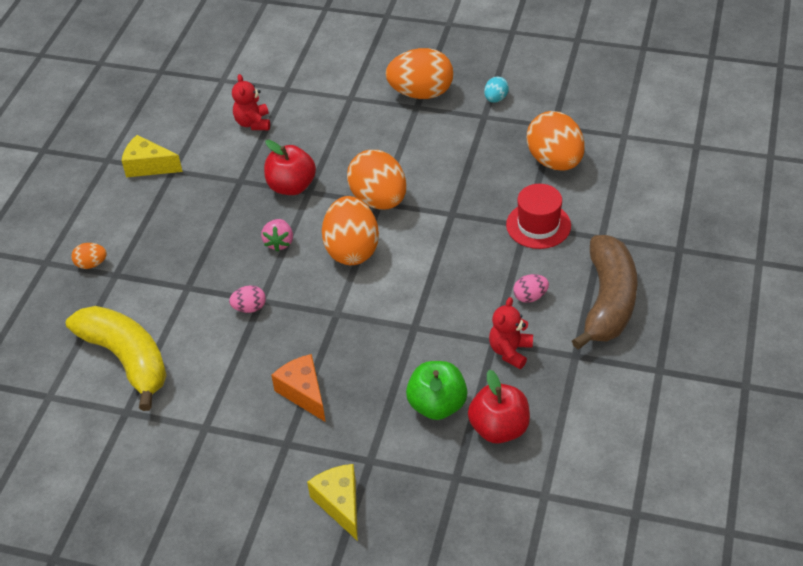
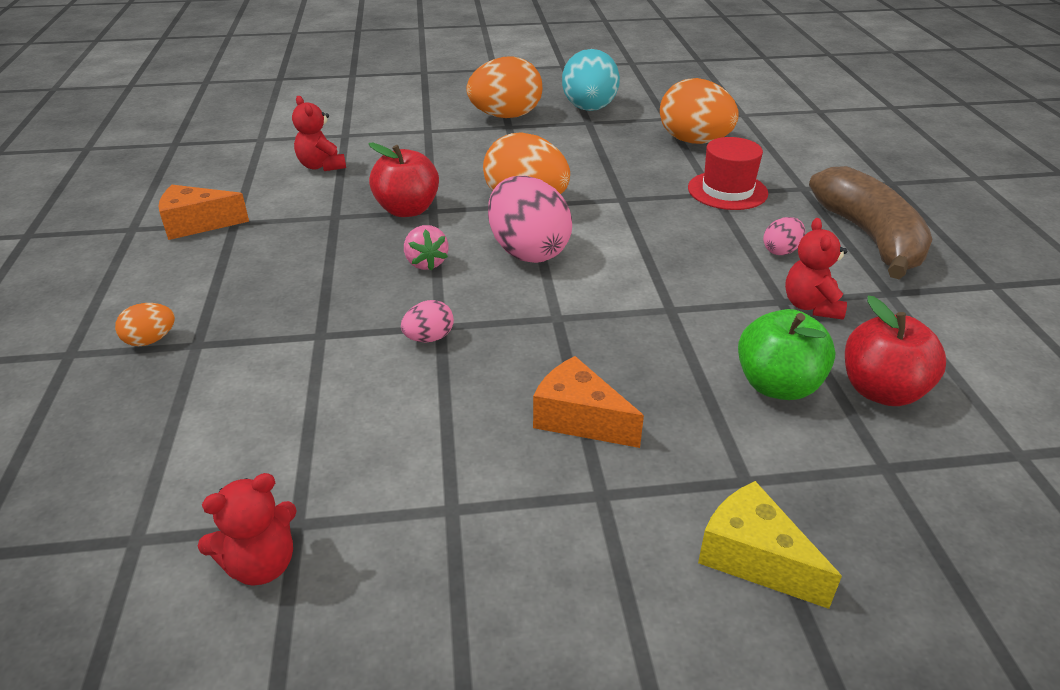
camera: 25 degrees left, 10 degrees down
(101, 429) = (261, 564): none -> red teddy bear
(127, 359) = (263, 447): yellow banana -> none
(148, 166) = (197, 224): yellow cheese -> orange cheese
(352, 250) = (528, 251): orange egg -> pink egg
(496, 99) = (589, 109): turquoise egg -> turquoise egg, size x2.15

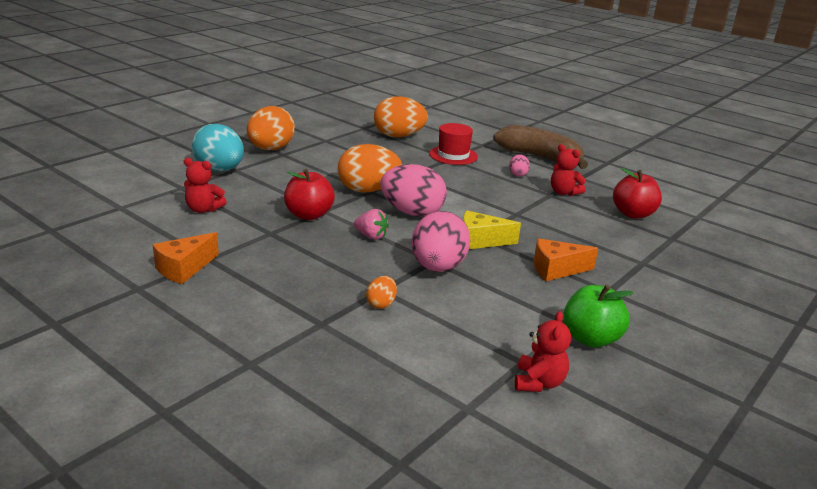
camera: 45 degrees left, 10 degrees down
(150, 340) = (289, 334): orange egg -> orange egg (381, 304)
(429, 338) = (438, 267): pink egg -> pink egg, size x2.15
(589, 109) = (313, 133): turquoise egg -> turquoise egg (219, 170)
(754, 558) = (683, 285): yellow cheese -> yellow cheese (480, 241)
(777, 385) = (600, 226): green apple -> green apple (590, 338)

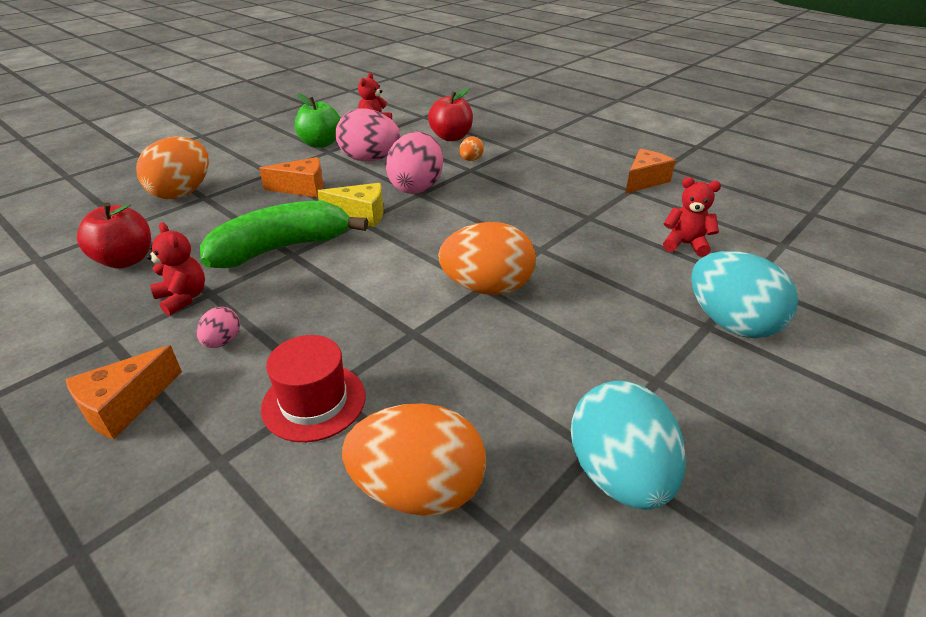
camera: 175 degrees left, 10 degrees up
(270, 149) = (689, 397): orange egg -> orange egg (183, 193)
(309, 215) = (556, 241): red apple -> red apple (451, 137)
(318, 135) = (618, 474): none -> turquoise egg
(371, 236) = (480, 216): pink strawberry -> none
(412, 213) = (429, 250): pink egg -> pink egg (370, 159)
(527, 217) = (282, 248): none -> green banana
(540, 158) = (124, 405): brown banana -> orange cheese

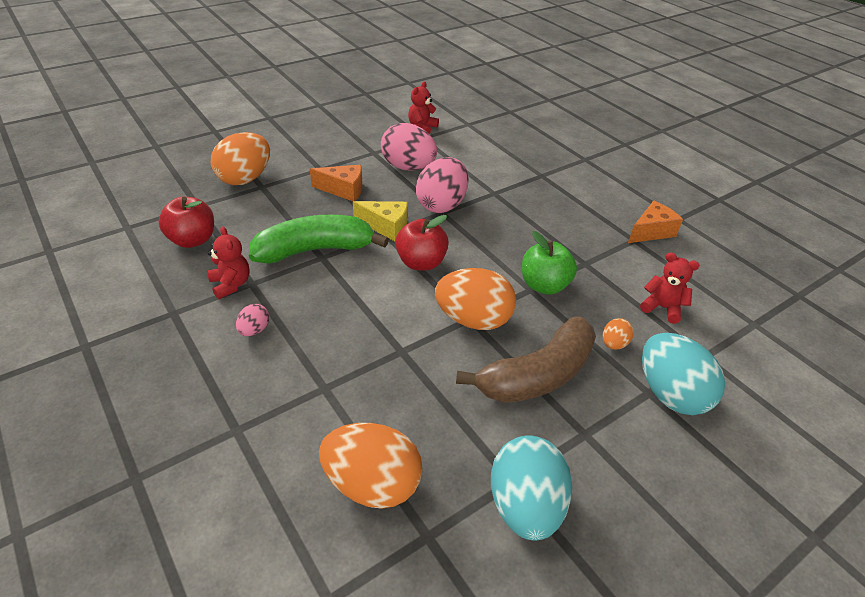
camera: 10 degrees right, 5 degrees up
(124, 405) = (177, 371): orange cheese -> none
(314, 401) = (312, 396): red hat -> none
(321, 143) = (369, 142): green apple -> green apple (544, 285)
(451, 137) = (487, 153): red apple -> red apple (421, 263)
(471, 160) = (497, 182): orange egg -> orange egg (613, 344)
(579, 330) = (537, 375): none -> brown banana

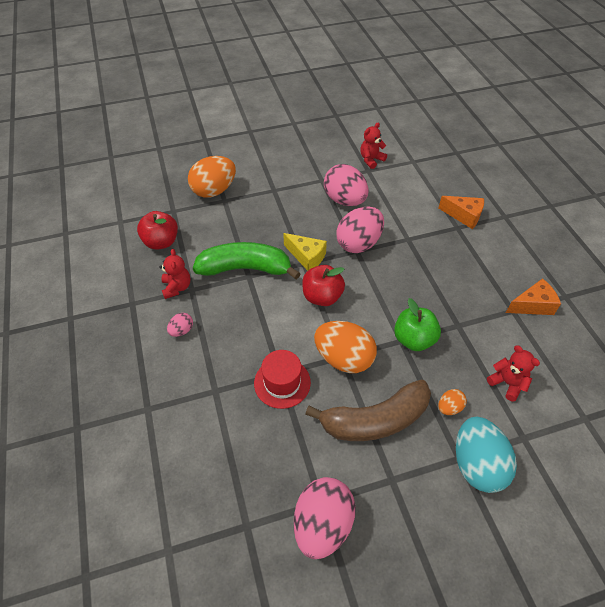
camera: 20 degrees right, 10 degrees up
(343, 190) = (285, 214): orange cheese -> orange cheese (464, 216)
(372, 484) = (223, 475): orange egg -> none
(408, 360) = (282, 383): none -> red hat
(525, 506) = (322, 524): turquoise egg -> pink egg

